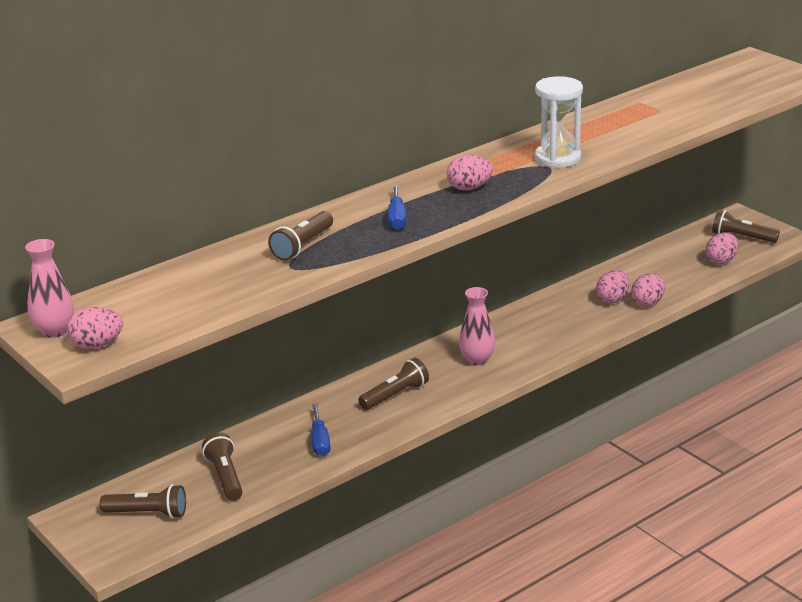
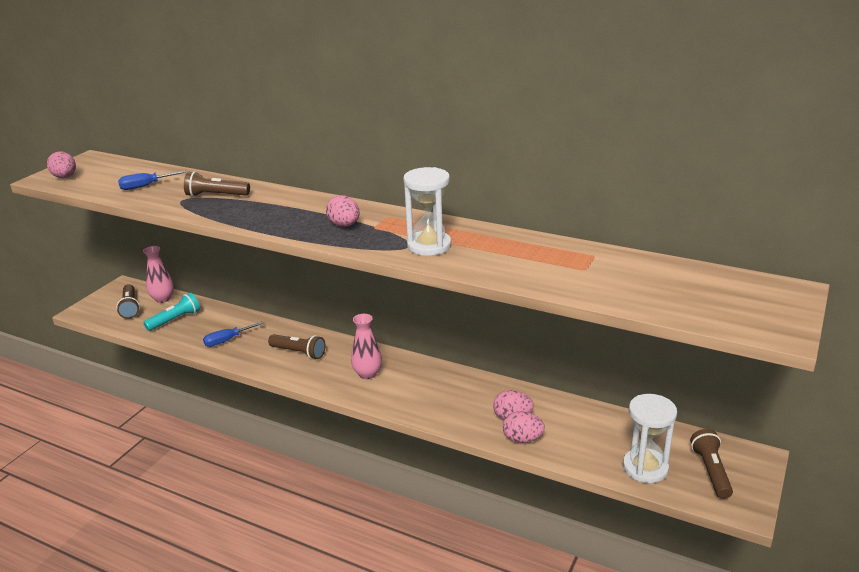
camera: 65 degrees right, 0 degrees up
(54, 331) = (82, 164): pink vase -> pink vase (163, 299)
(225, 477) = (175, 320): brown flashlight -> turquoise flashlight
(397, 218) = (275, 213): blue screwdriver -> blue screwdriver (145, 186)
(721, 261) = (645, 468): pink egg -> white hourglass

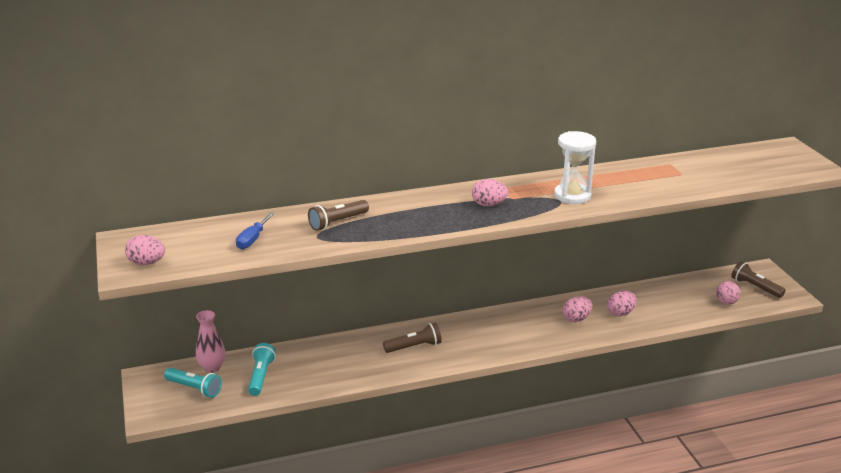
camera: 45 degrees left, 0 degrees up
(130, 307) = (194, 389): brown flashlight -> turquoise flashlight
(227, 340) = (340, 367): blue screwdriver -> none
(367, 374) = (490, 335): pink vase -> none
(522, 439) = (646, 322): pink egg -> pink egg (576, 319)
(645, 468) = (726, 302): white hourglass -> pink ball

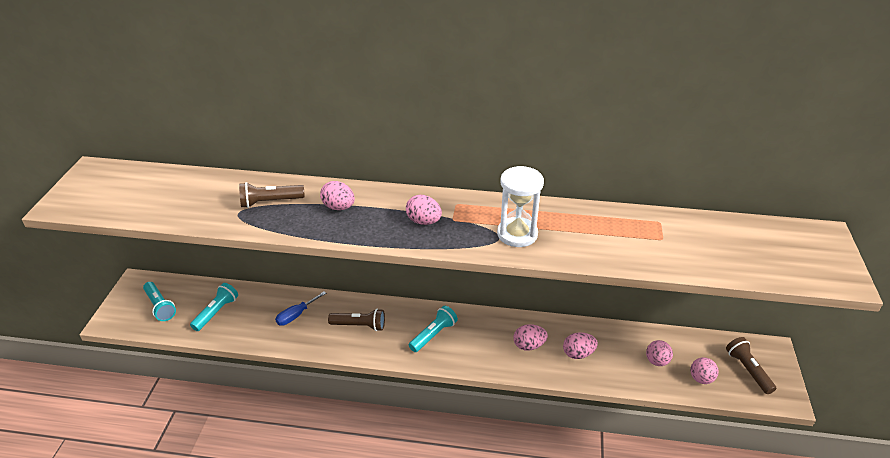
camera: 25 degrees right, 10 degrees up
(147, 263) = (82, 200): pink egg -> pink egg (338, 207)
(212, 367) = (189, 289): pink vase -> none
(252, 239) = (184, 200): blue screwdriver -> blue screwdriver (296, 315)
(488, 334) = (433, 335): none -> turquoise flashlight
(685, 300) = (656, 361): none -> pink ball

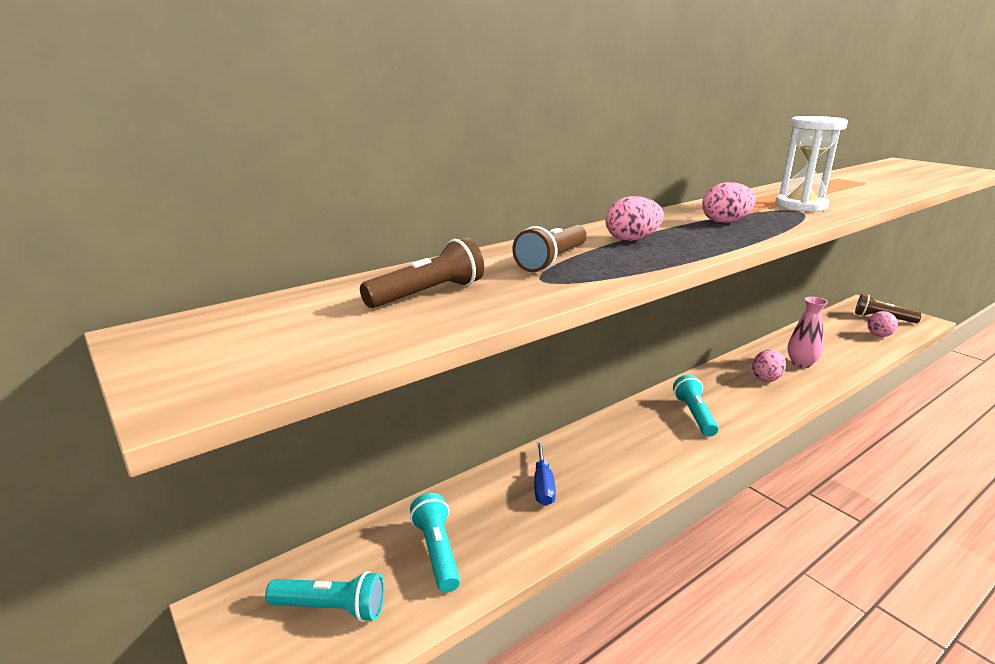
camera: 45 degrees left, 15 degrees down
(359, 325) = (623, 450): brown flashlight -> brown flashlight (428, 294)
(578, 354) = (801, 363): pink egg -> pink vase
(656, 361) = (842, 340): pink ball -> none

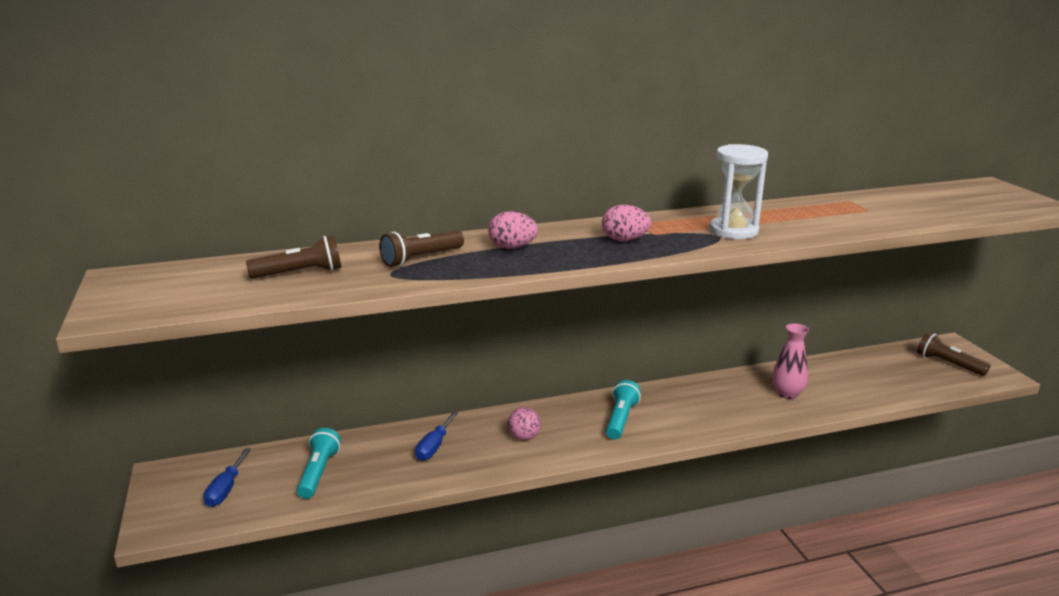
camera: 20 degrees right, 0 degrees up
(331, 608) = (226, 489): turquoise flashlight -> blue screwdriver
(766, 378) = (732, 400): pink egg -> none
(879, 335) = (917, 381): pink ball -> pink ball (524, 437)

